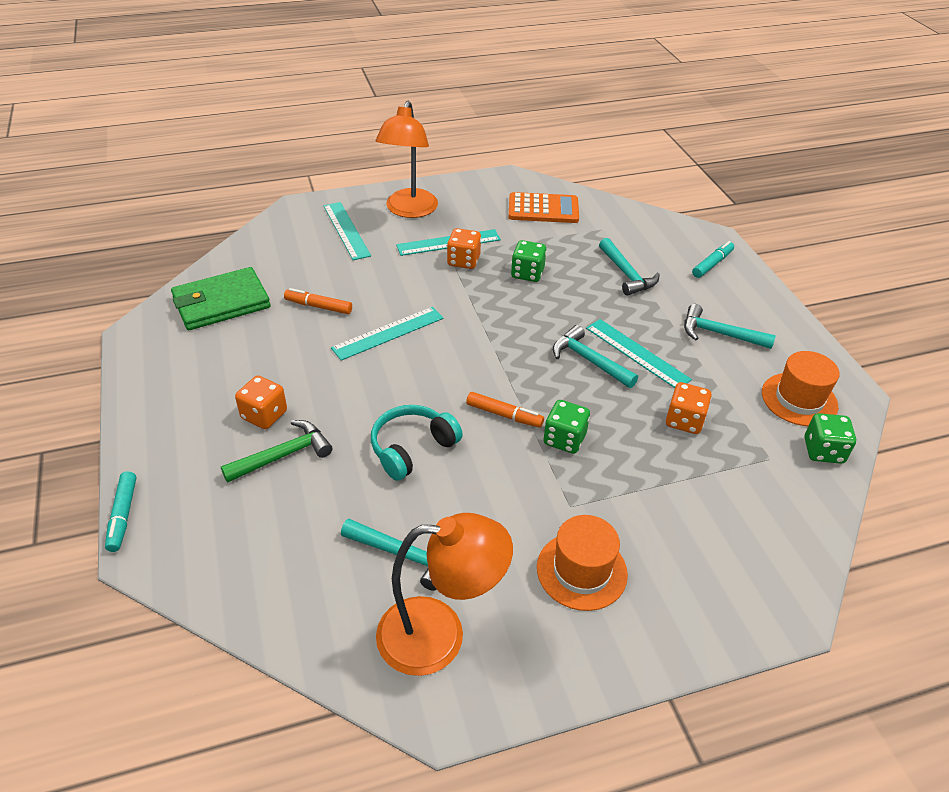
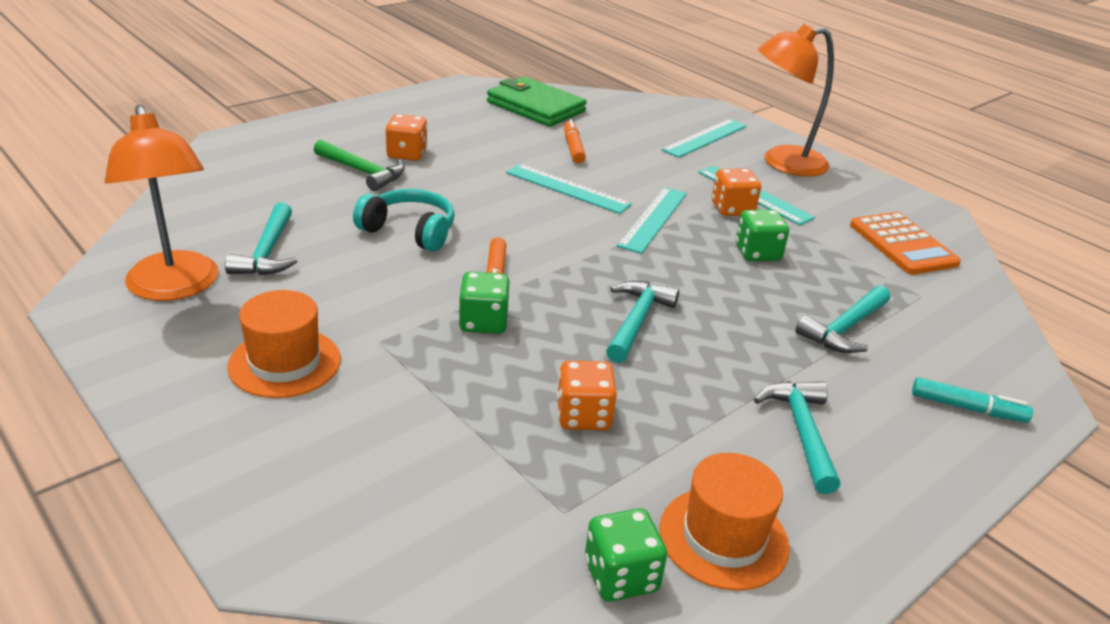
camera: 65 degrees right, 10 degrees down
(123, 515) = (263, 126): turquoise marker -> none
(637, 353) = (685, 358): turquoise ruler -> turquoise ruler (653, 219)

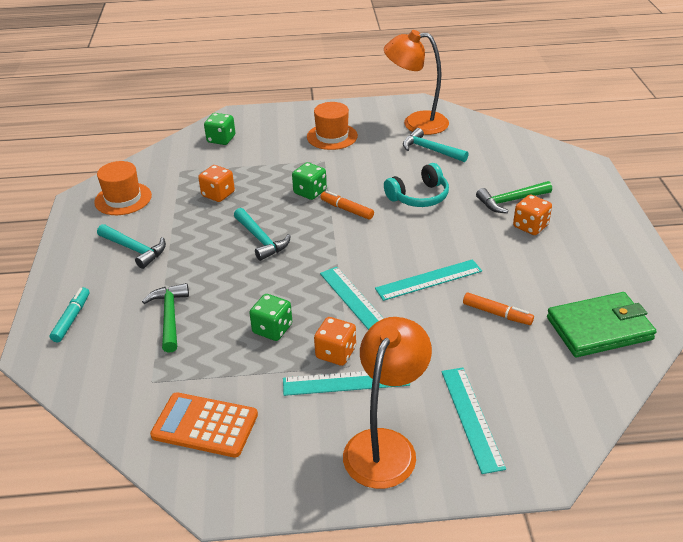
camera: 130 degrees right, 5 degrees up
(621, 576) = (141, 171): green dice -> green dice (221, 139)
(844, 328) = (170, 316): turquoise hammer -> green hammer
(967, 408) = (72, 319): turquoise marker -> turquoise marker turned 135 degrees clockwise

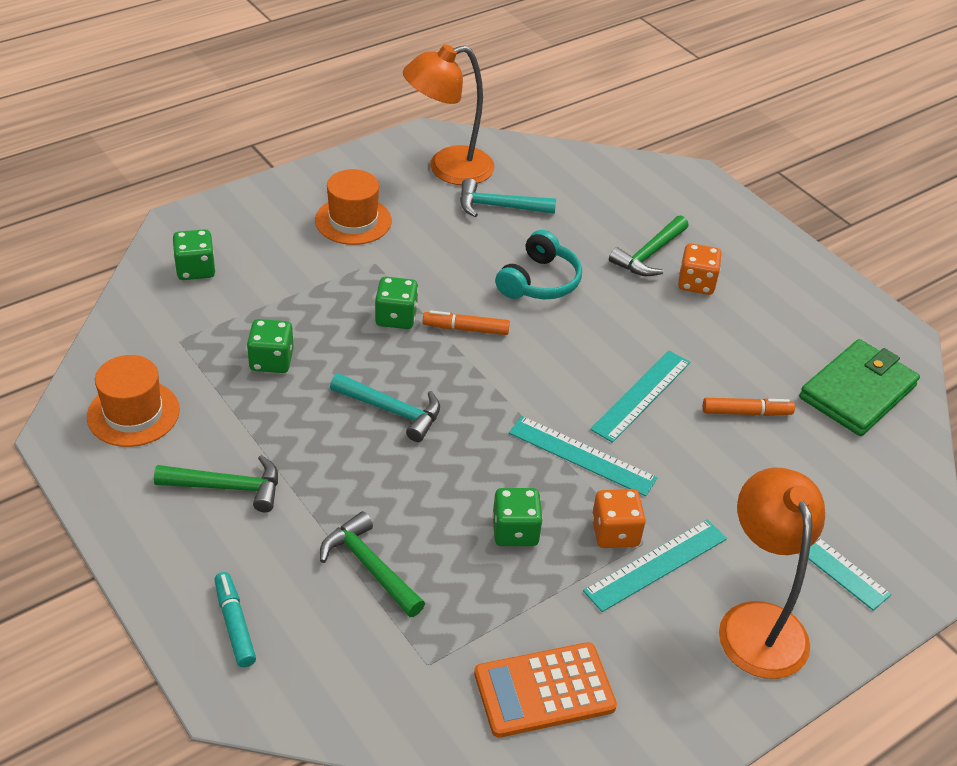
camera: 35 degrees left, 5 degrees up
(134, 249) = (227, 487): turquoise hammer -> green hammer
(218, 194) = (271, 361): orange dice -> green dice

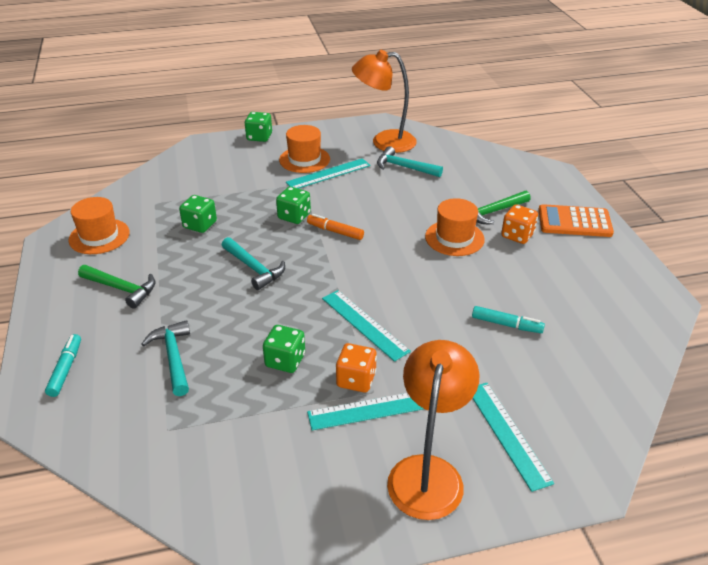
camera: 25 degrees right, 5 degrees down
(195, 269) = (192, 169): green dice -> green dice (259, 137)
(370, 567) = (173, 357): green hammer -> turquoise hammer
(539, 281) = (403, 214): turquoise headphones -> none
(544, 690) = (234, 472): orange calculator -> orange calculator (574, 222)
(623, 304) = (454, 238): none -> orange hat
(641, 395) = (432, 296): turquoise ruler -> turquoise ruler (328, 174)
(746, 412) = (506, 324): orange marker -> turquoise marker
(857, 392) = (607, 331): green wallet -> none

